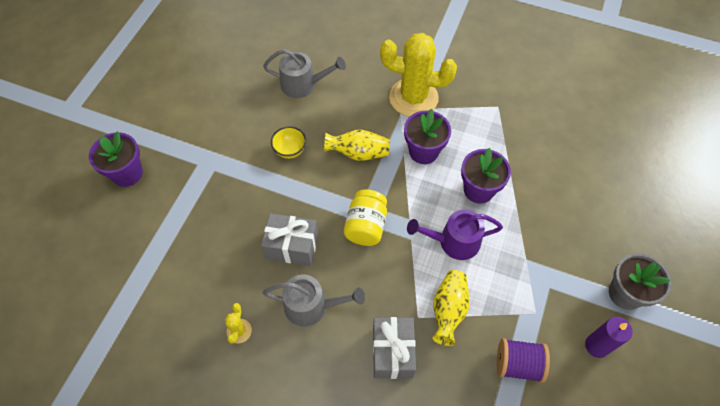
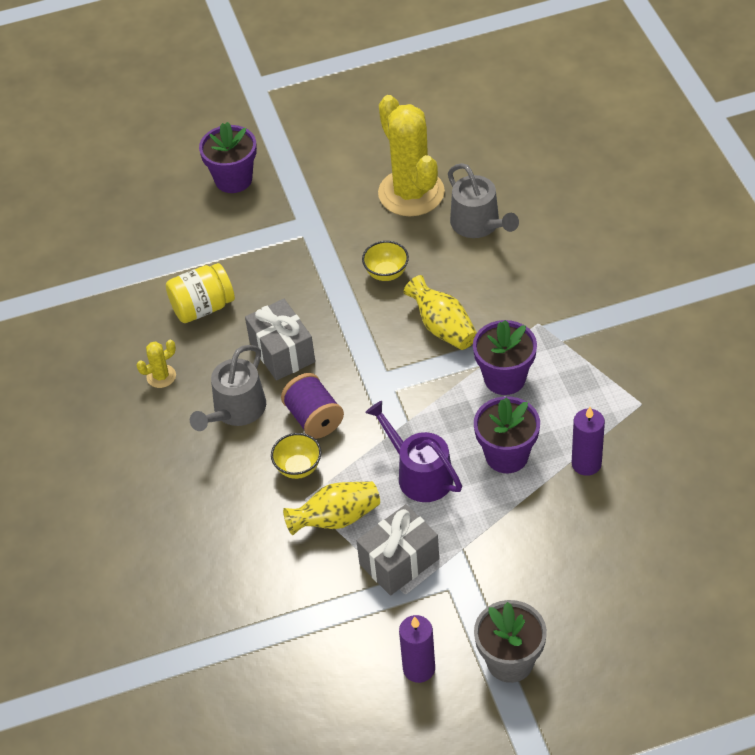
camera: 55 degrees right, 10 degrees down
(311, 306) = (236, 410): grey watering can -> grey watering can turned 60 degrees clockwise
(366, 226) = (363, 392): yellow jar -> yellow jar (202, 307)
(390, 303) = (298, 468): none -> yellow bowl
(392, 352) = (248, 503): grey gift -> grey gift (399, 561)
(413, 98) = (567, 323): yellow cactus -> yellow cactus (411, 193)
(517, 158) = (586, 464): none -> purple candle
(518, 364) = (332, 612): purple spool -> purple spool (314, 418)

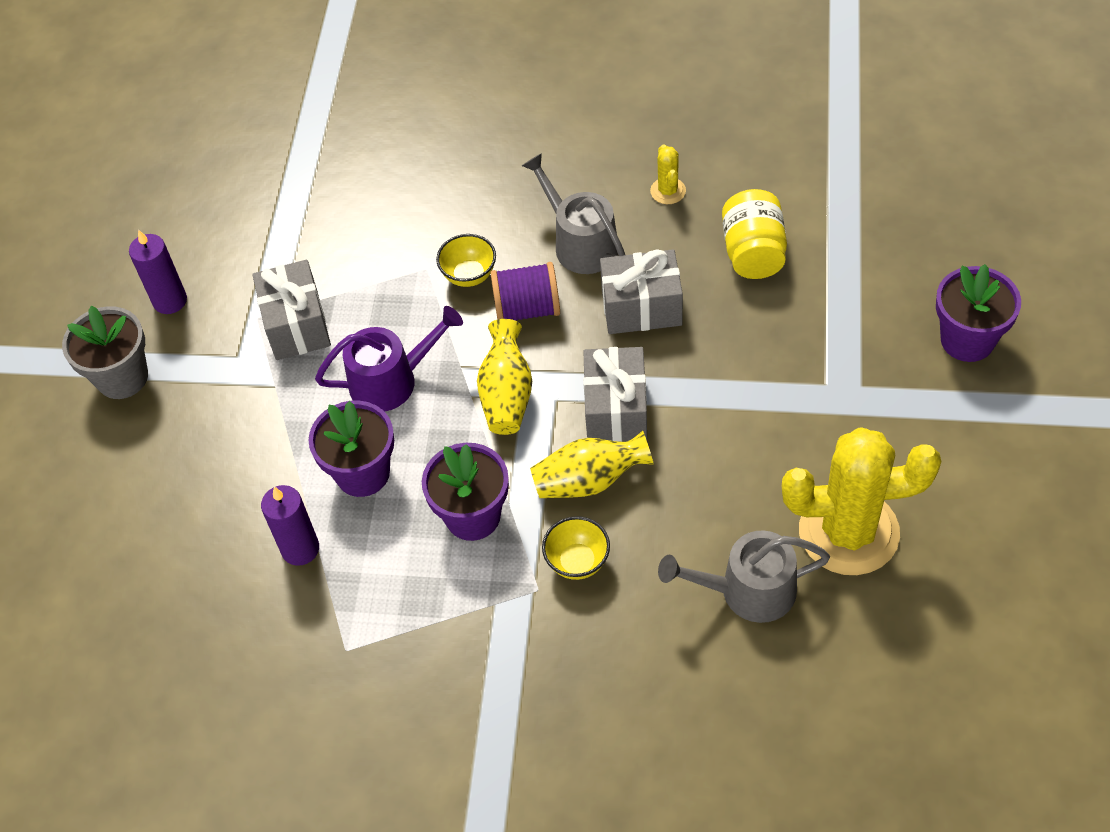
camera: 115 degrees right, 5 degrees up
(336, 519) = (384, 288): yellow vase -> yellow vase (507, 394)
(378, 334) = (616, 410): none -> grey gift
(386, 273) = (712, 452): yellow bowl -> yellow bowl (577, 562)

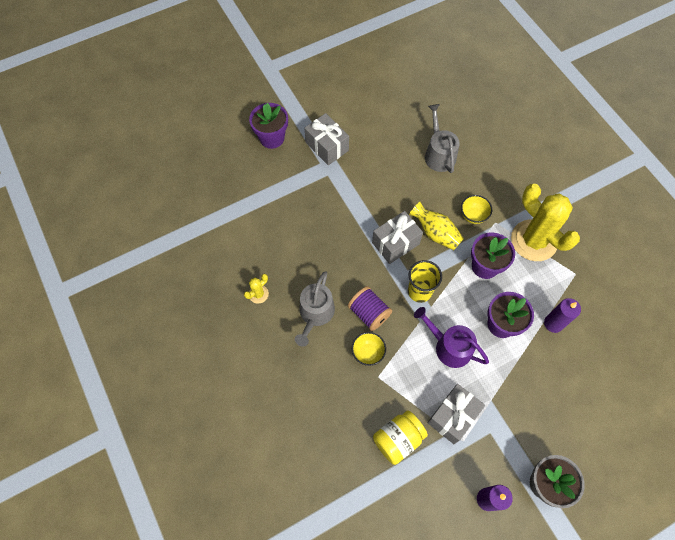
camera: 130 degrees left, 10 degrees up
(507, 394) = (419, 291): yellow vase -> yellow cup
(641, 308) = (335, 265): grey gift -> grey gift (327, 146)
(748, 591) = (439, 154): grey watering can -> grey watering can turned 150 degrees counterclockwise
(753, 252) = (274, 237): yellow jar -> yellow jar (398, 439)
(848, 532) = (390, 136): yellow cactus -> yellow cactus (534, 240)

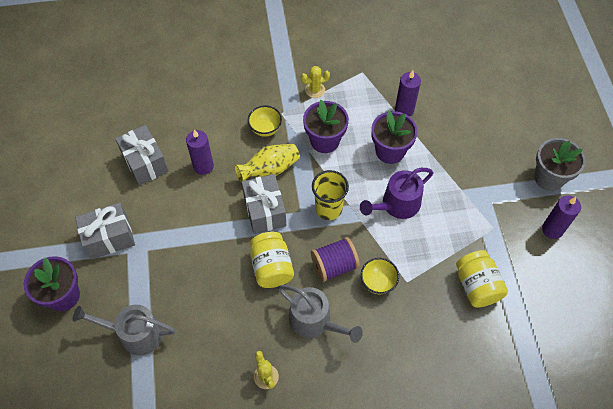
camera: 70 degrees left, 5 degrees down
(348, 266) = (271, 267): none -> yellow jar
(415, 184) = (203, 166): none -> purple candle
(439, 154) = (179, 131): grey watering can -> grey watering can (135, 334)
(453, 416) = (468, 228): grey gift -> grey gift (145, 163)
(534, 240) = (315, 90): yellow cactus -> yellow cactus, size x0.42

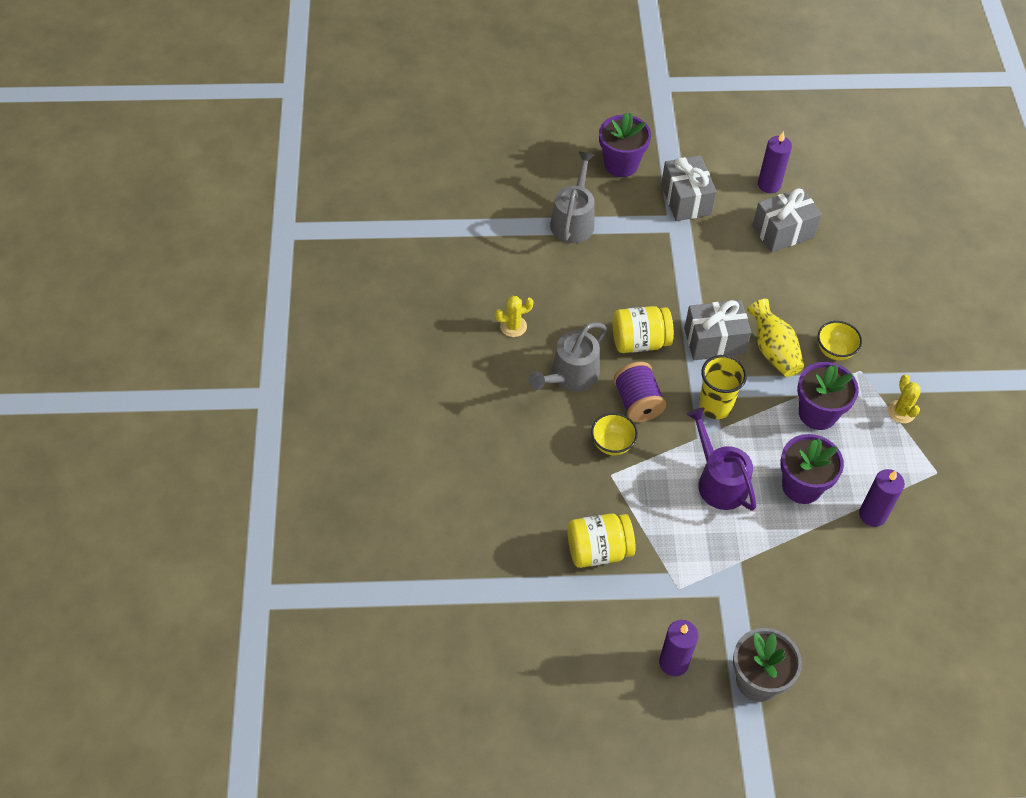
camera: 95 degrees right, 5 degrees down
(203, 166) = (778, 285): purple candle -> purple candle (769, 185)

